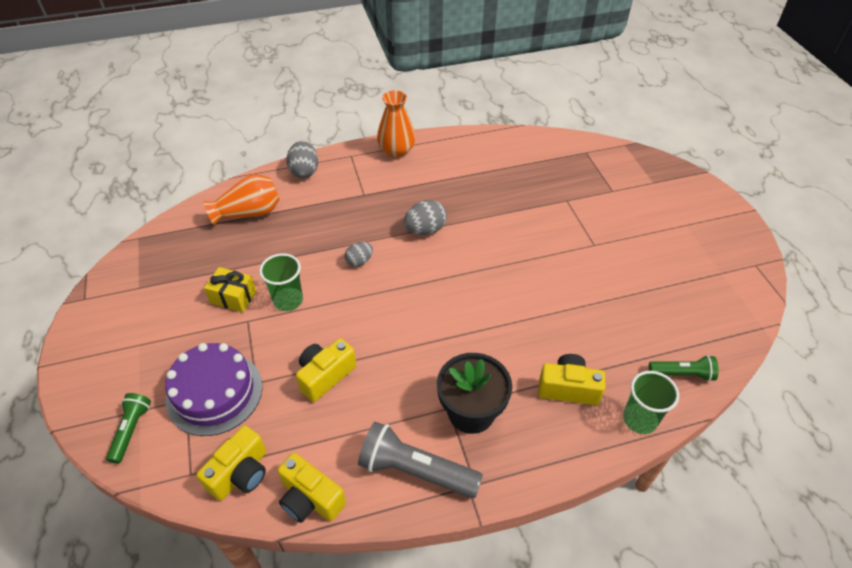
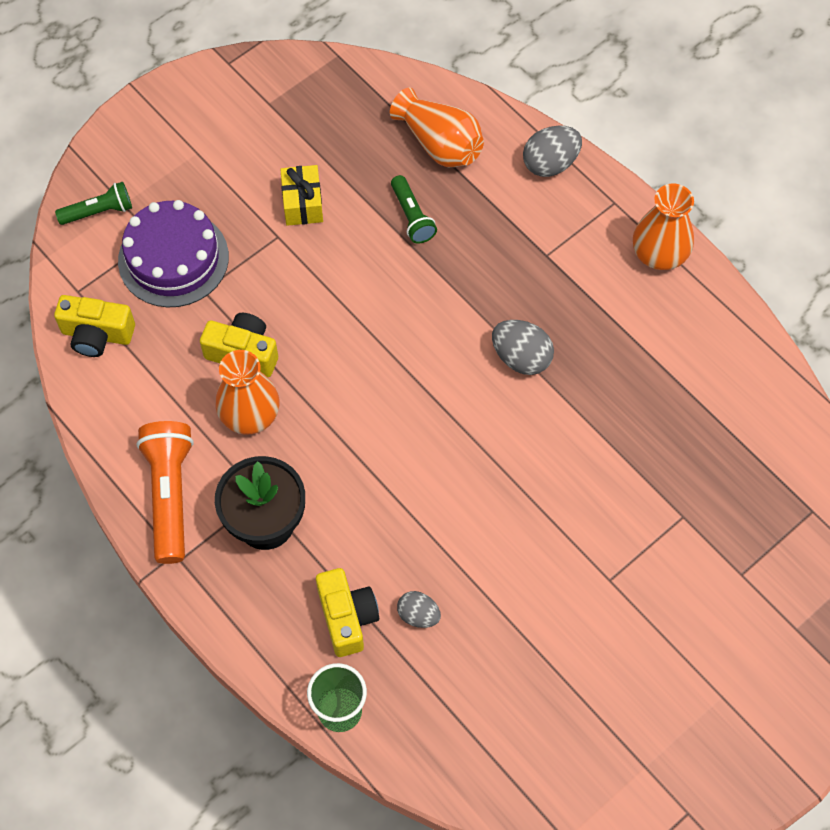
camera: 65 degrees right, 15 degrees up
(288, 300) = (326, 261): green cup -> none
(310, 498) = (98, 411): yellow camera -> none
(359, 261) = (425, 306): grey egg -> grey egg (418, 615)
(378, 390) = (250, 414): none -> orange vase
(416, 470) = (170, 495): grey flashlight -> orange flashlight
(682, 374) = (432, 747): green flashlight -> green flashlight (412, 216)

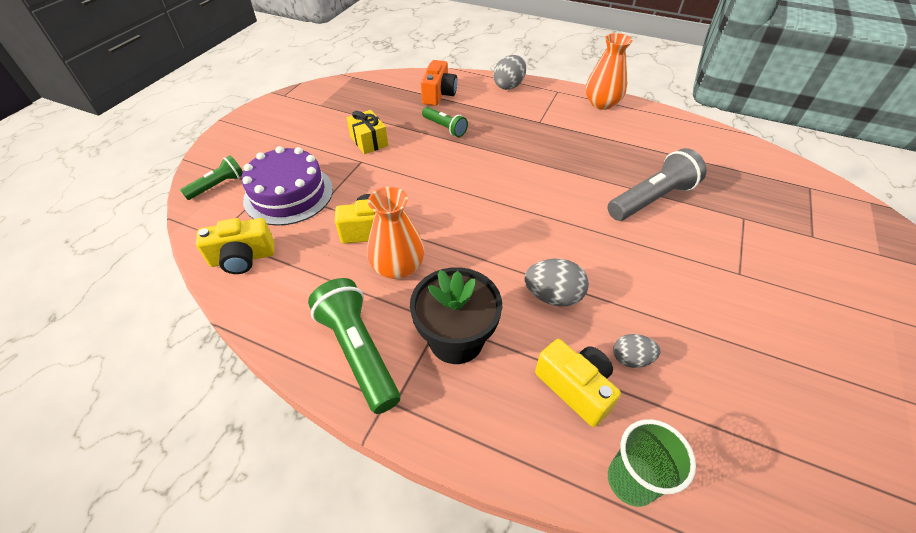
camera: 25 degrees left, 15 degrees down
(170, 495) = (358, 352): orange flashlight -> green flashlight
(439, 144) = (439, 94): orange vase -> orange camera
(521, 357) = (566, 171): grey egg -> grey egg (553, 296)
(593, 443) = (651, 199): none -> grey flashlight

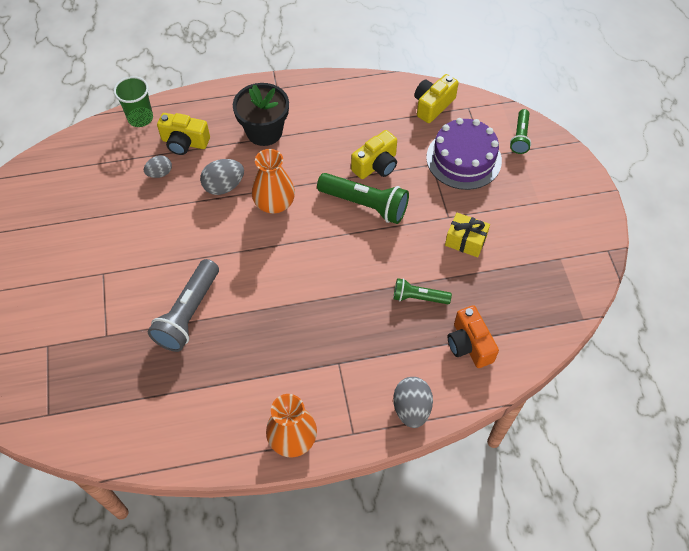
camera: 145 degrees right, 10 degrees up
(358, 352) = (311, 99): green flashlight -> green flashlight (365, 204)
(398, 267) = (334, 152): orange vase -> orange vase (274, 203)

